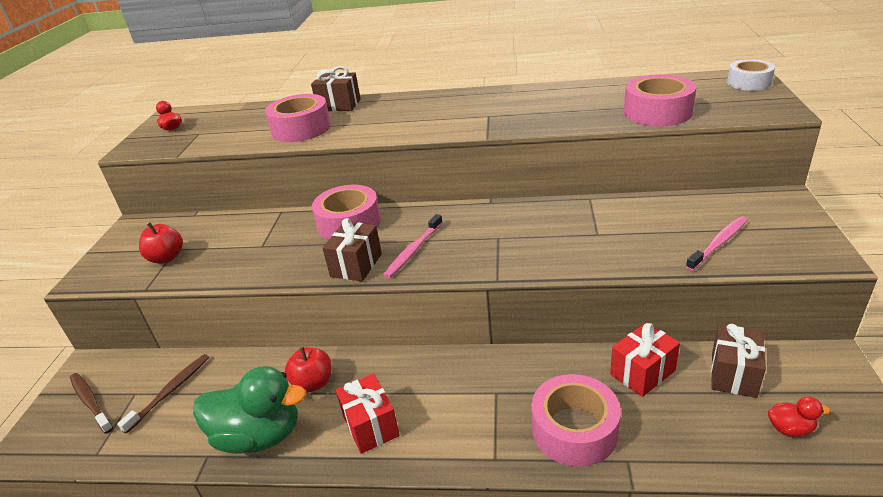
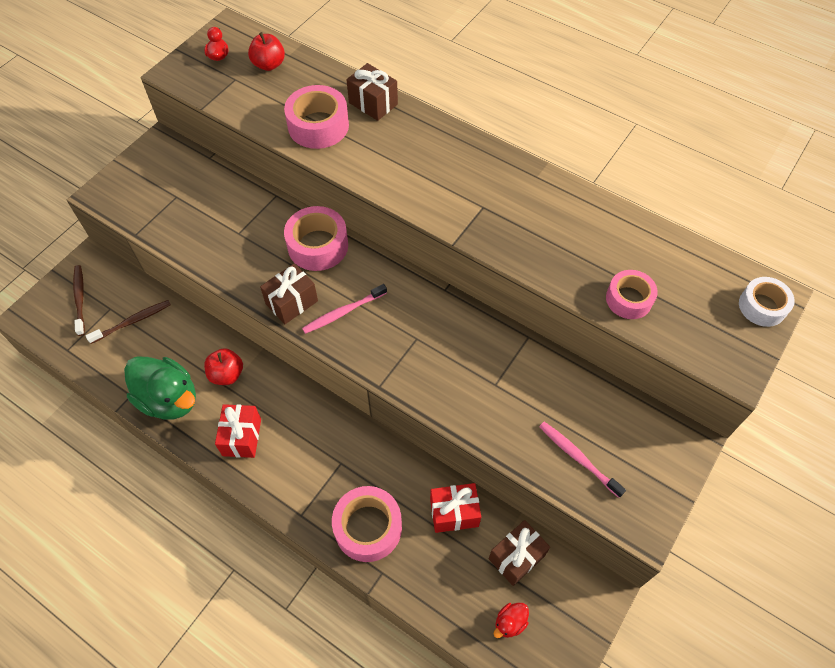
camera: 25 degrees right, 25 degrees up
(167, 258) = (165, 204): red apple -> red apple (269, 65)
(657, 112) = (629, 299): pink tape -> pink tape, size x0.65
(718, 243) = (578, 457): pink toothbrush -> pink toothbrush turned 120 degrees counterclockwise
(790, 428) = (510, 622): red duck -> red duck turned 105 degrees clockwise

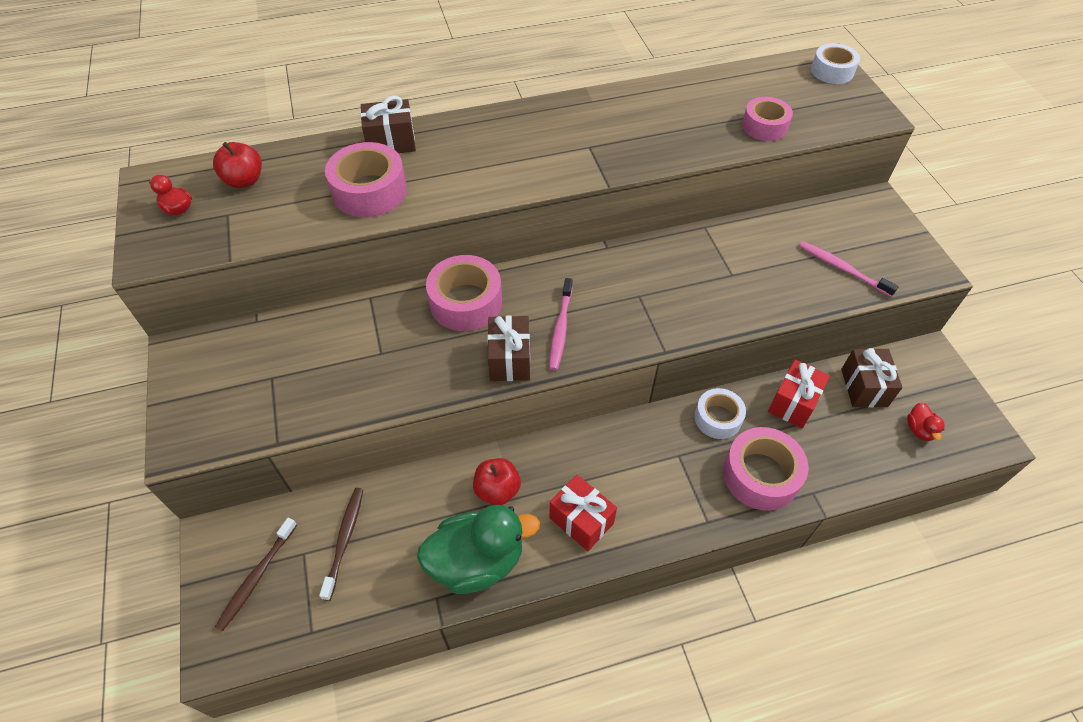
camera: 50 degrees left, 5 degrees down
(80, 299) = (256, 577): brown toothbrush -> brown toothbrush turned 90 degrees counterclockwise
(395, 469) = (717, 418): none -> white tape
(578, 457) = (842, 268): pink toothbrush -> pink toothbrush turned 45 degrees clockwise

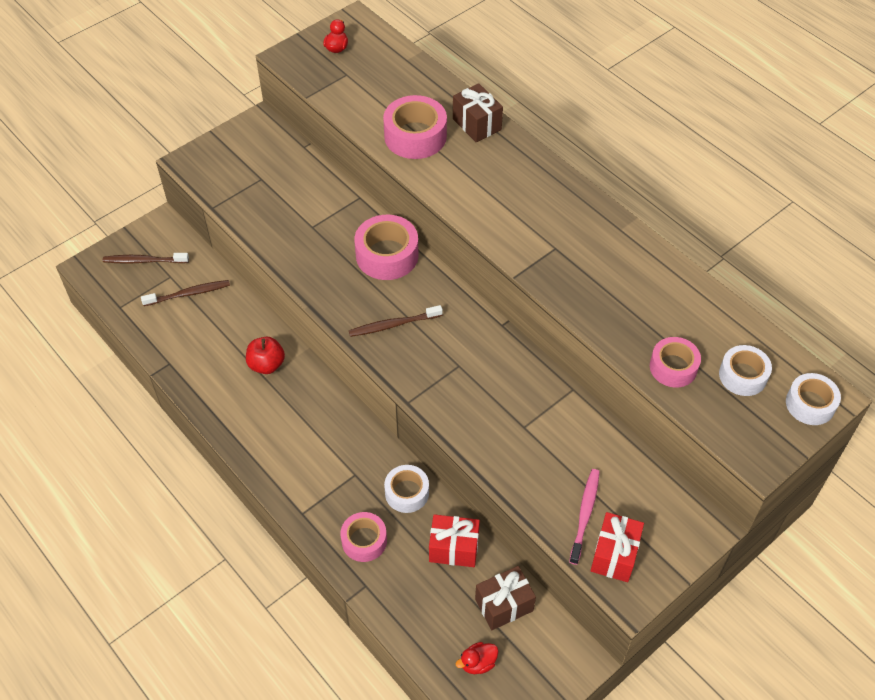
camera: 65 degrees right, 0 degrees up
(244, 180) = (384, 66): red apple -> none
(477, 561) = (205, 375): green duck -> none
(510, 360) = (345, 304): brown gift -> none
(560, 329) = (393, 325): pink toothbrush -> brown toothbrush
(581, 520) = (265, 427): red gift -> red gift (614, 555)
(760, 475) = (364, 541): pink tape -> pink tape, size x0.65
(789, 93) = (743, 376): none -> white tape

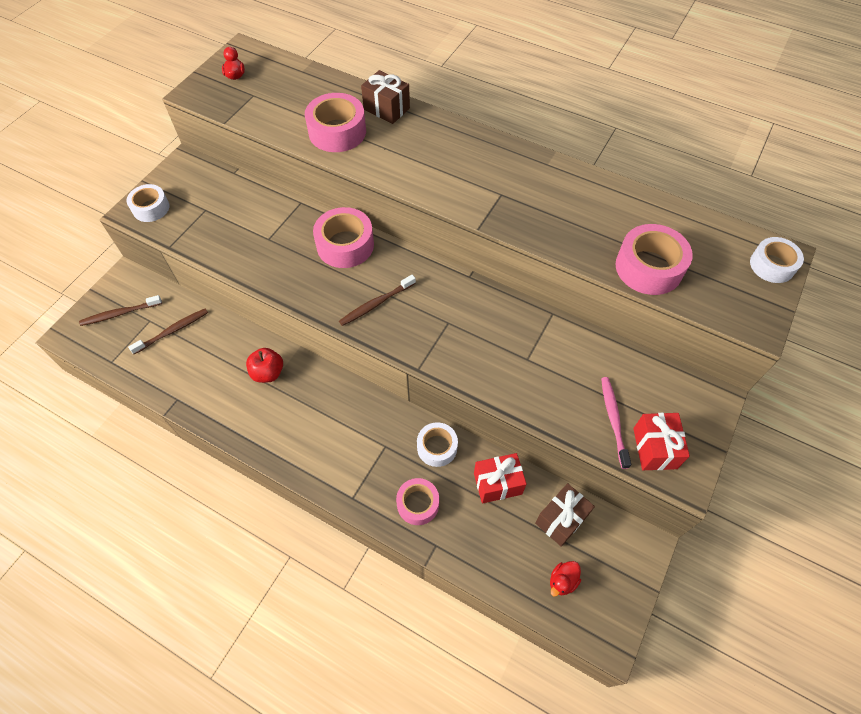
camera: 20 degrees left, 5 degrees up
(673, 367) = (648, 267): pink tape -> pink tape, size x1.53
(743, 376) = (707, 257): white tape -> white tape (151, 208)

